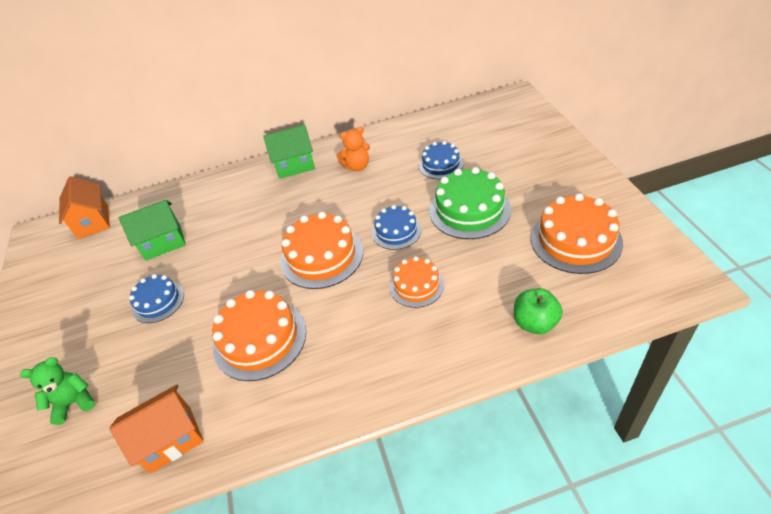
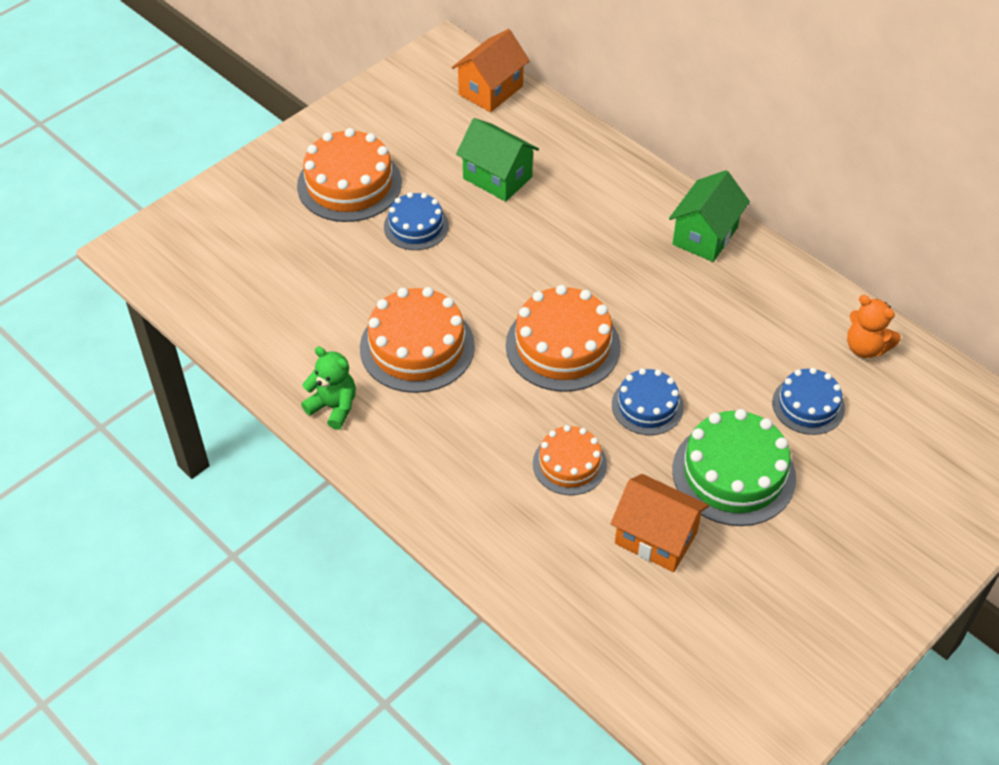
camera: 55 degrees right, 5 degrees up
(74, 402) = (271, 235): green teddy bear -> green teddy bear (333, 407)
(171, 439) = (273, 336): orange house -> orange house (656, 537)
(295, 165) = (705, 236): green house -> green house turned 75 degrees clockwise
(357, 166) = (745, 308): orange teddy bear -> orange teddy bear (865, 347)
(535, 323) = (576, 607): green apple -> none
(575, 240) = (744, 616): orange cake -> orange cake (349, 184)

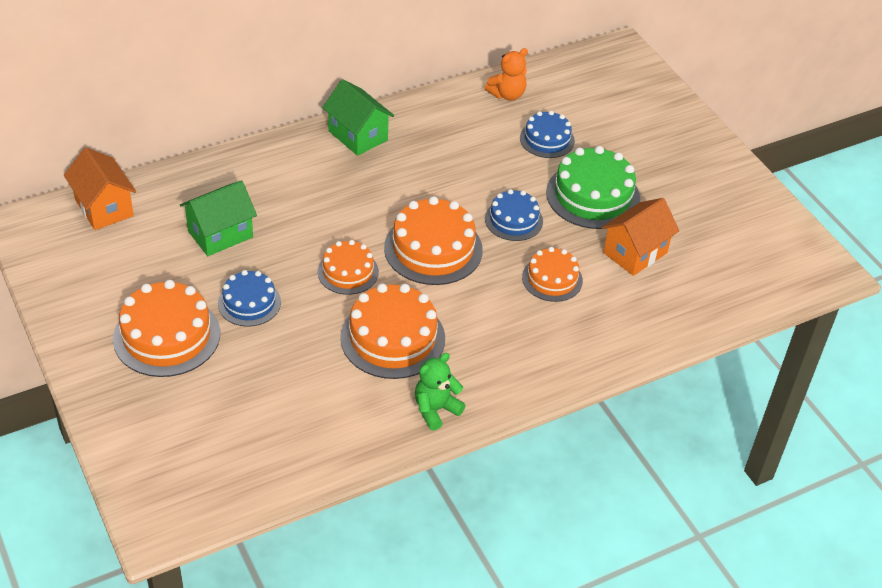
camera: 75 degrees left, 5 degrees down
(493, 286) = (348, 272): none -> orange cake

